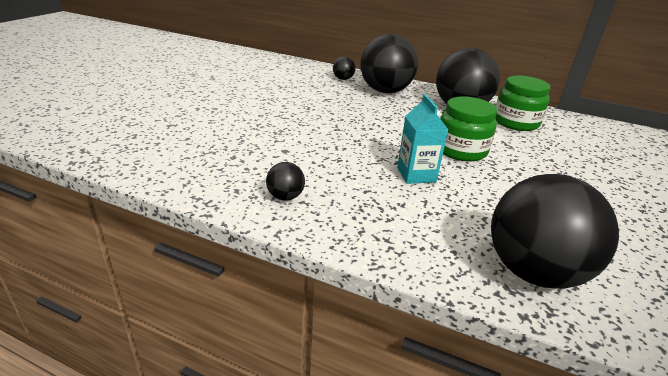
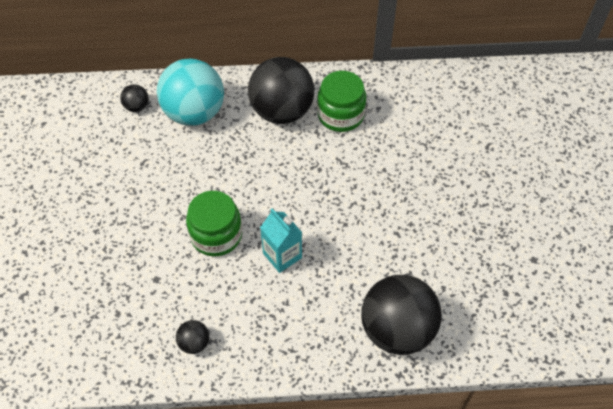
camera: 25 degrees left, 25 degrees up
(385, 91) = (194, 113): black ball -> turquoise ball
(461, 150) = (306, 195): green jar -> green jar (216, 235)

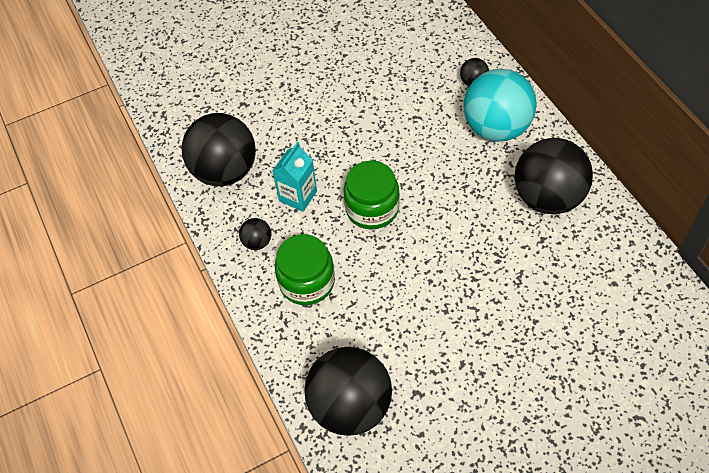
camera: 70 degrees right, 0 degrees up
(93, 342) = (225, 171): none -> black ball
(282, 255) = (379, 271): turquoise carton -> turquoise carton (298, 196)
(340, 115) = (579, 251): green jar -> green jar (307, 282)

